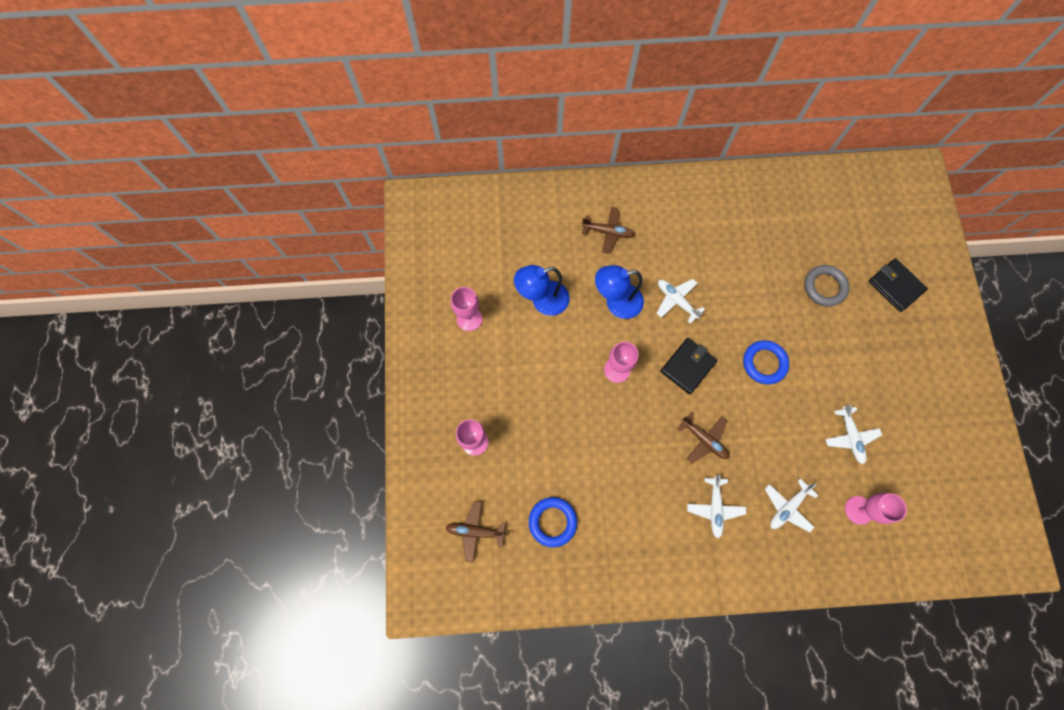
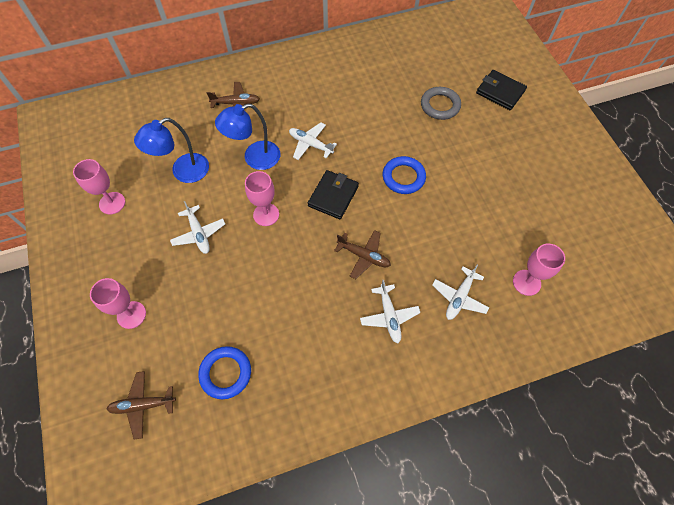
camera: 15 degrees left, 10 degrees down
(850, 437) = (499, 220): white plane -> white plane (199, 233)

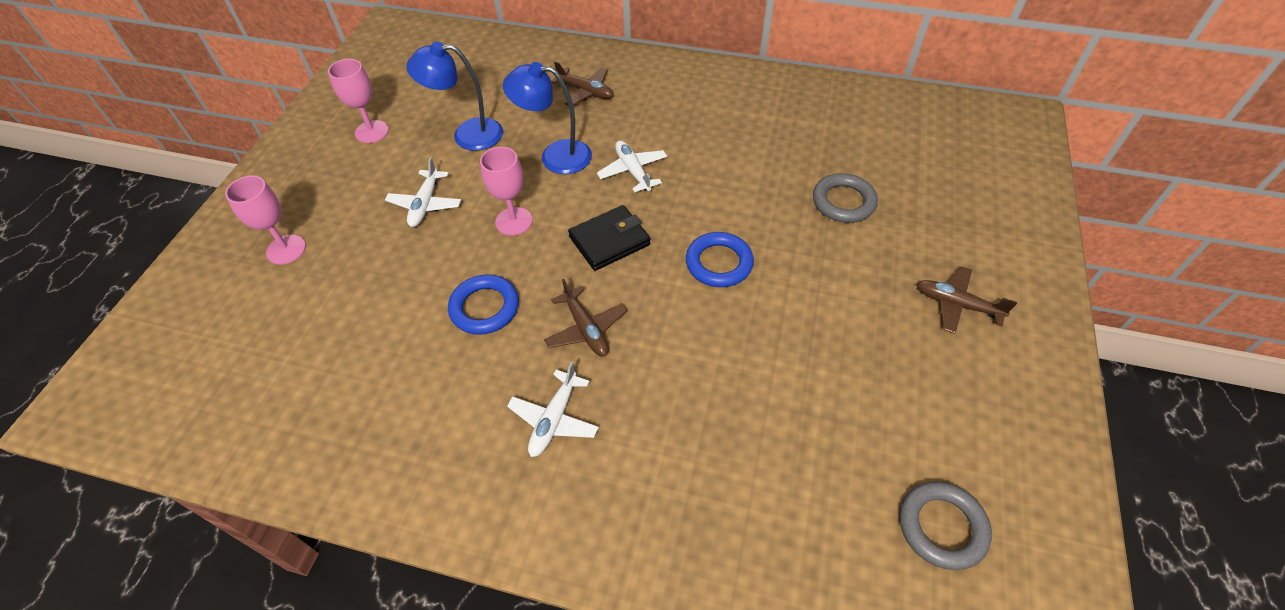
camera: 35 degrees right, 10 degrees down
(143, 405) = (209, 348): brown plane -> brown plane (956, 304)
(225, 373) = (315, 367): blue ring -> blue ring (484, 308)
(459, 297) = (668, 453): white plane -> none
(500, 92) = (950, 224): black wallet -> none
(526, 282) = (785, 493): pink goblet -> none
(600, 256) = (942, 527): none -> grey ring

